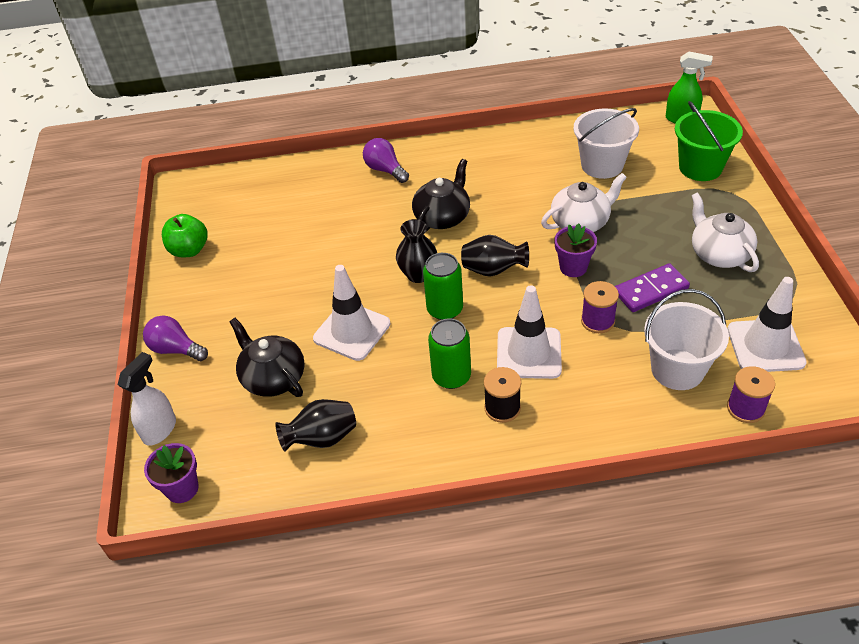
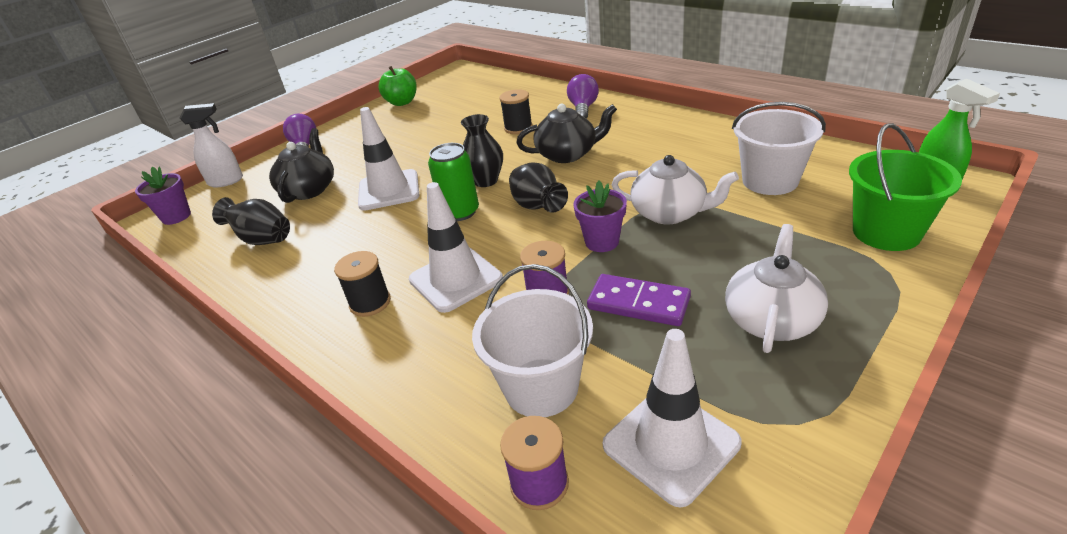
camera: 50 degrees right, 10 degrees down
(361, 216) = (518, 128): none -> black spool
(451, 376) = (384, 257): green can -> none

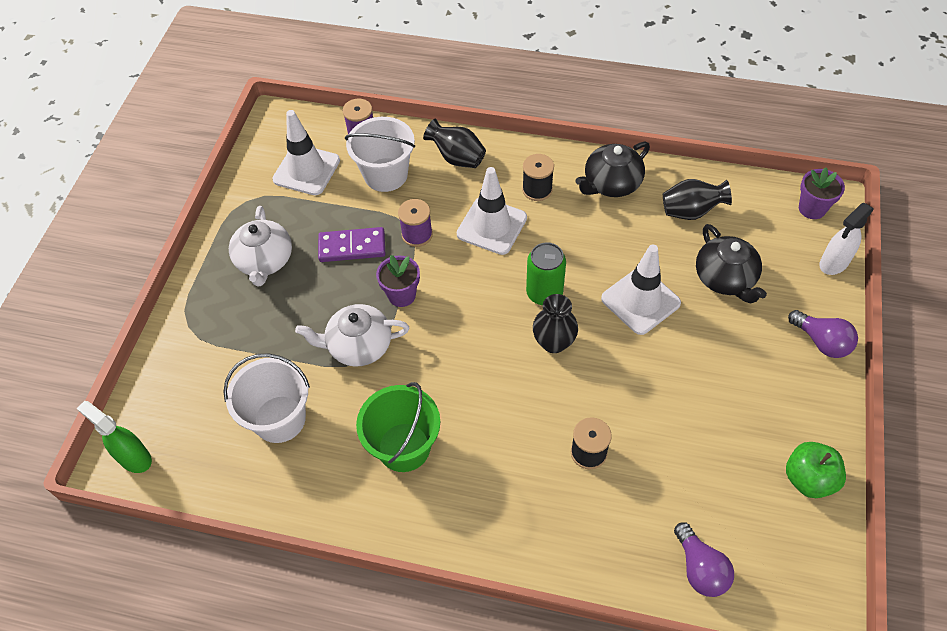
camera: 150 degrees right, 20 degrees up
(538, 207) = (478, 320): black vase -> black vase (457, 158)
(567, 154) = (496, 411): black teapot -> black teapot (611, 184)
(583, 108) = (533, 524): purple light bulb -> purple light bulb (700, 568)
(886, 232) = (185, 371): green bucket -> green bucket (404, 447)

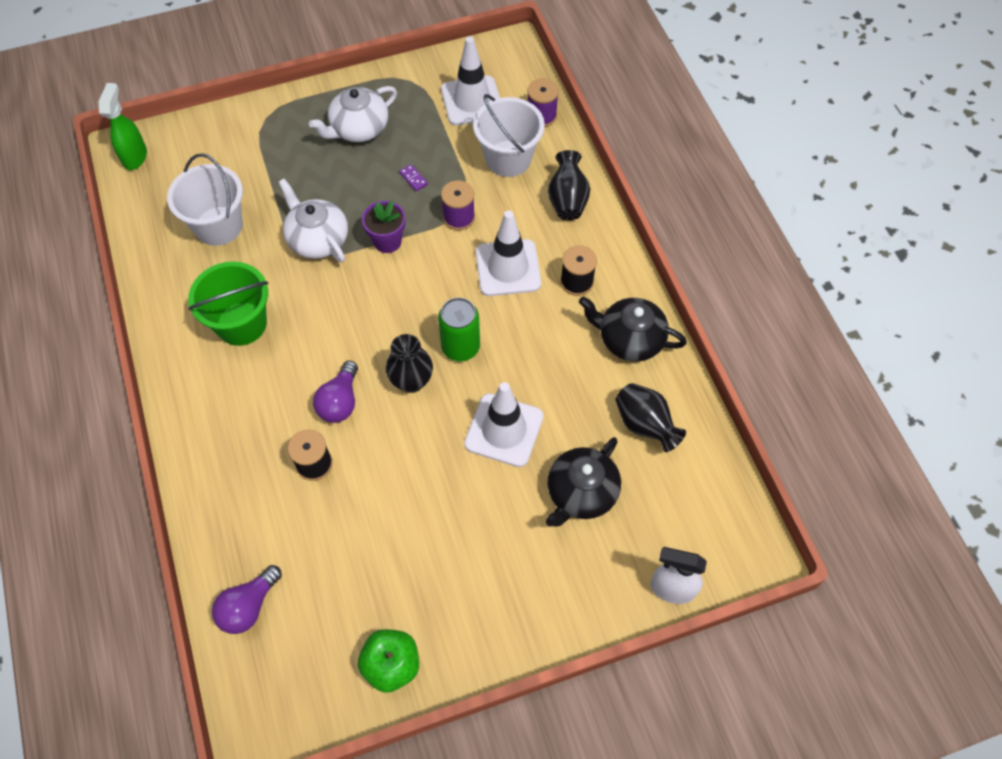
camera: 55 degrees right, 5 degrees up
(352, 247) = (413, 178): purple domino -> purple domino, size x0.46
(812, 208) = (732, 538): purple flower pot -> none
(821, 342) = (561, 615): purple light bulb -> purple light bulb (340, 402)

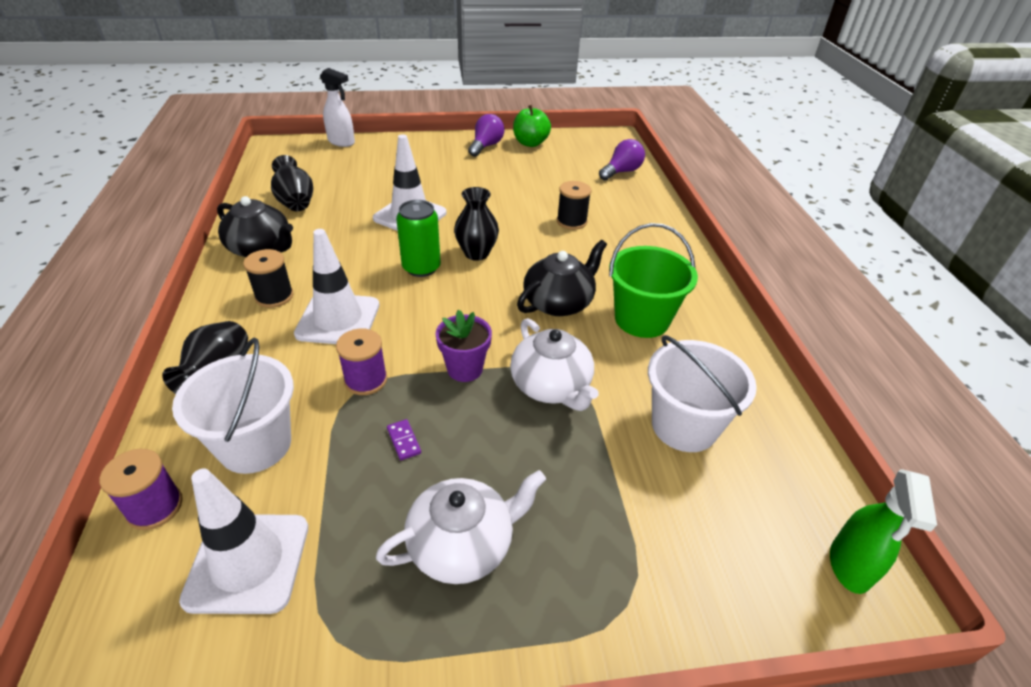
camera: 170 degrees left, 20 degrees down
(340, 402) = (545, 251): purple light bulb -> purple light bulb (486, 146)
(581, 493) = (371, 181): black teapot -> black teapot (559, 302)

